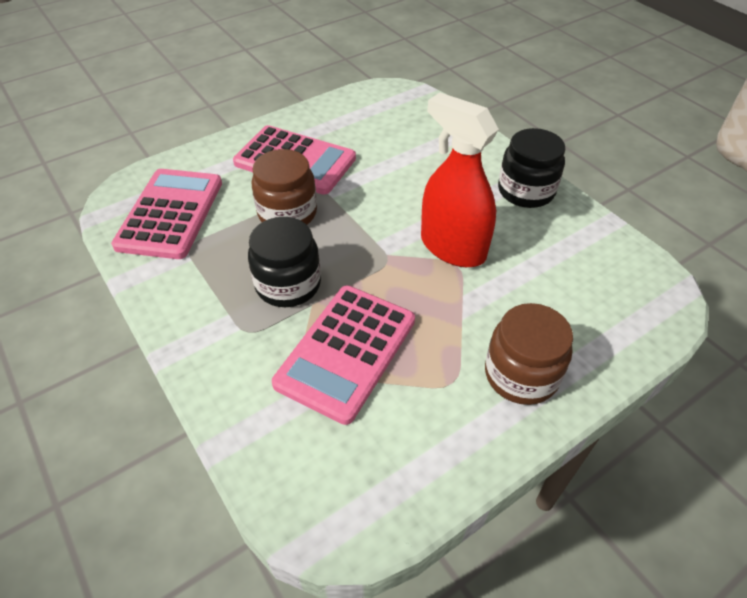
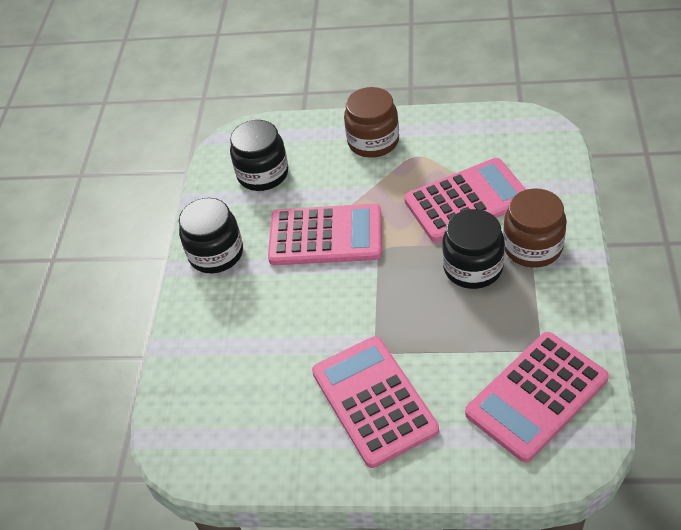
camera: 135 degrees left, 0 degrees up
(287, 213) = (427, 337): brown jar -> brown jar (532, 247)
(452, 247) = (325, 236): red spray bottle -> pink calculator
(585, 274) = (263, 174): none -> black jar

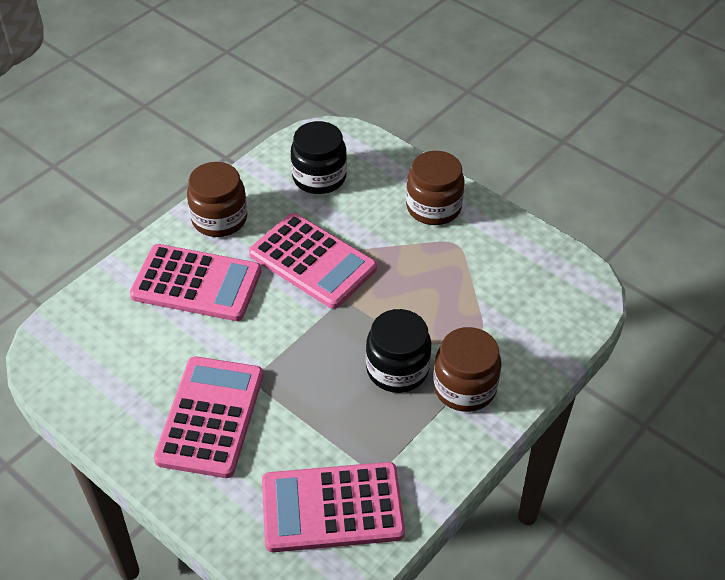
camera: 30 degrees right, 0 degrees up
(216, 253) = (219, 219): black jar -> brown jar
(466, 201) = (454, 310): pink calculator -> pink calculator (196, 283)

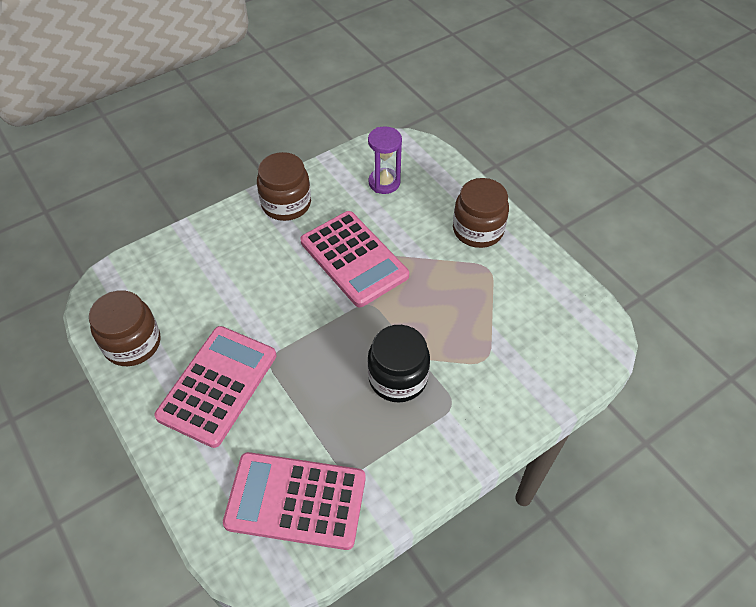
camera: 15 degrees right, 5 degrees up
(196, 283) = (247, 258): pink calculator -> none
(319, 177) = (384, 182): black jar -> purple hourglass
(464, 387) = (454, 410): brown jar -> brown jar (132, 343)

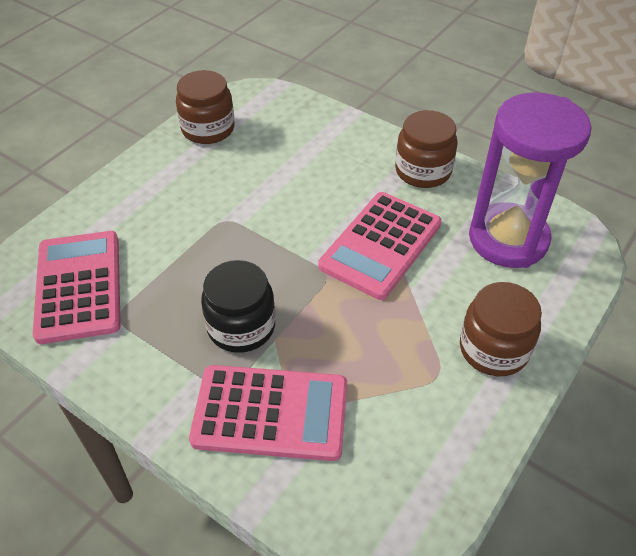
camera: 70 degrees right, 5 degrees down
(217, 385) = (184, 194): pink calculator -> pink calculator (270, 413)
(384, 182) = (508, 239): purple hourglass -> purple hourglass, size x1.96

